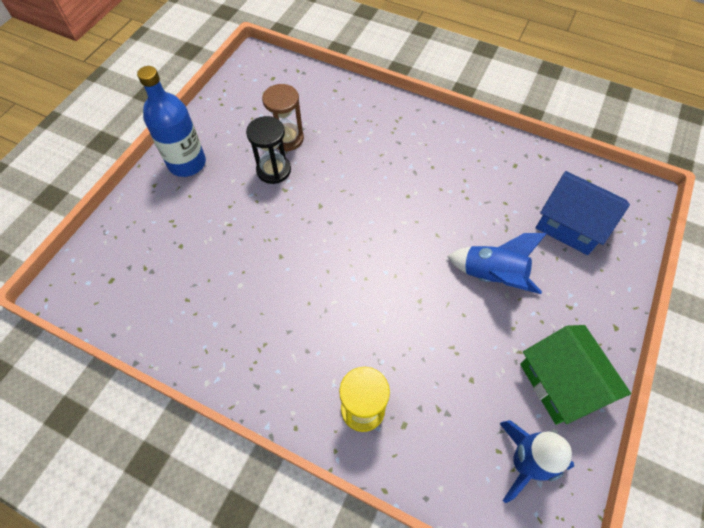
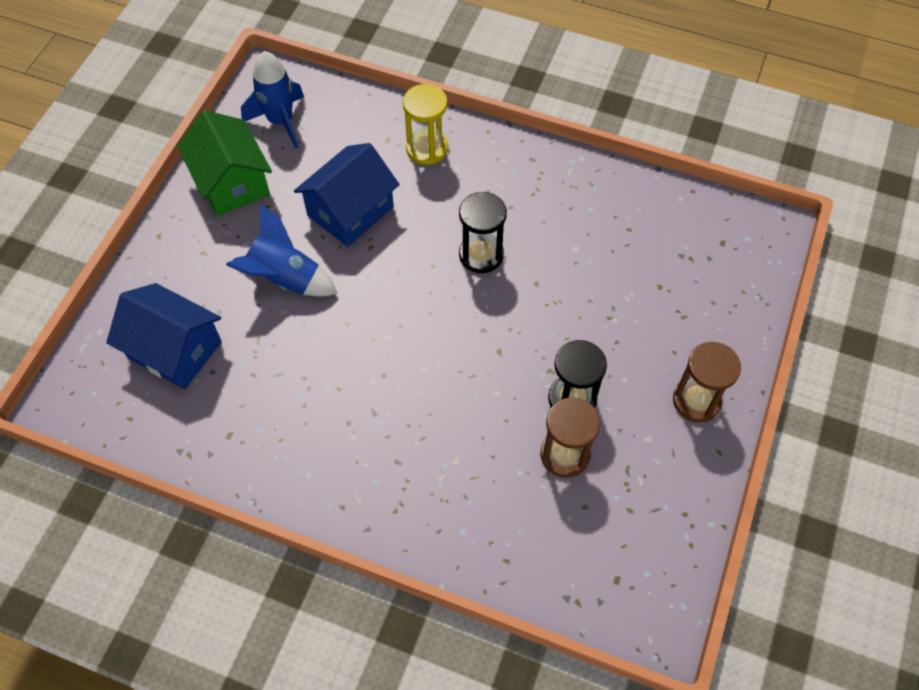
camera: 175 degrees right, 0 degrees up
(187, 163) = (696, 400): blue bottle -> brown hourglass
(322, 285) = (481, 254): none -> black hourglass
(439, 339) = (350, 211): none -> blue house

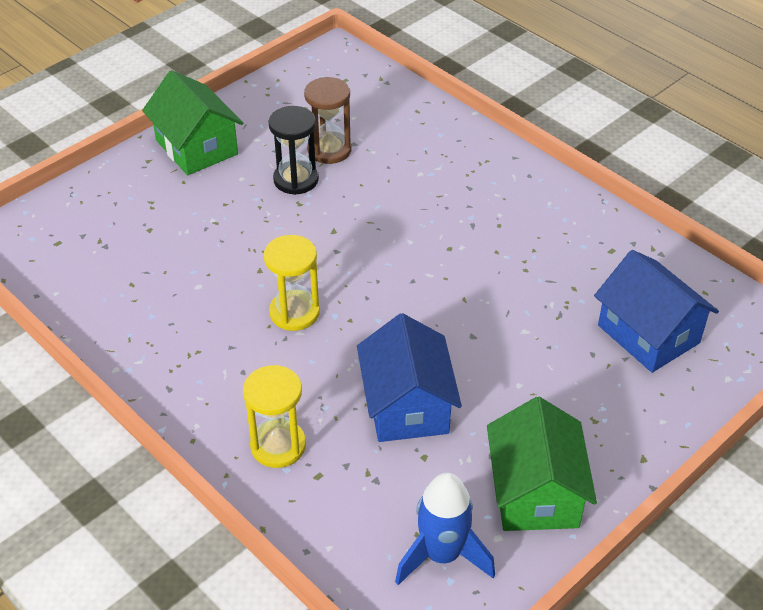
camera: 155 degrees left, 15 degrees down
(285, 279) = (510, 360): blue rocket -> none
(350, 211) = (407, 405): blue house -> blue house turned 75 degrees counterclockwise
(481, 254) = (294, 312): black hourglass -> yellow hourglass
(696, 400) = (196, 147): brown hourglass -> green house

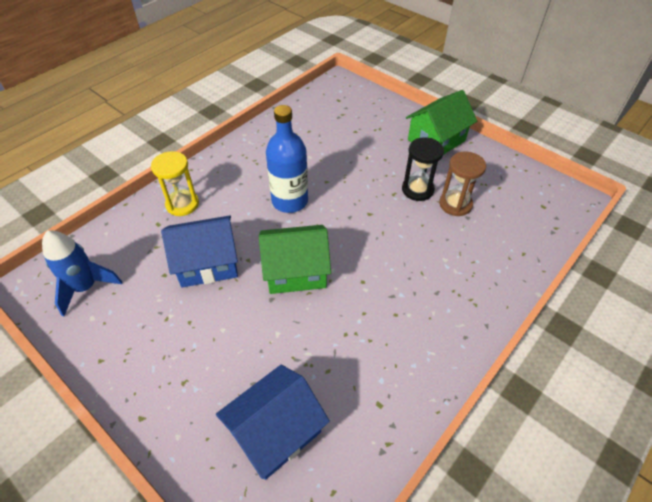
camera: 85 degrees right, 5 degrees up
(294, 312) = (290, 201): yellow hourglass -> blue bottle
(535, 492) = (123, 340): green house -> green house (296, 271)

